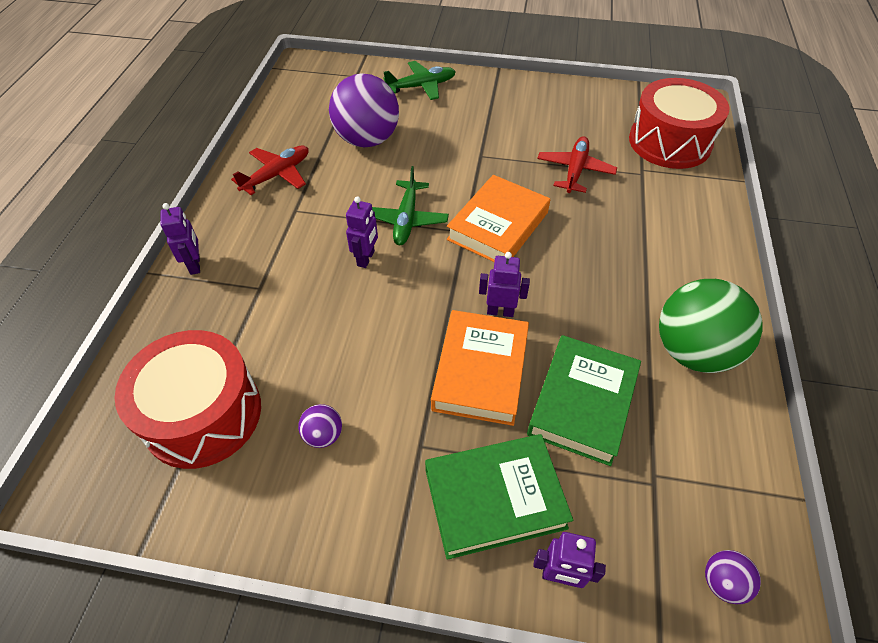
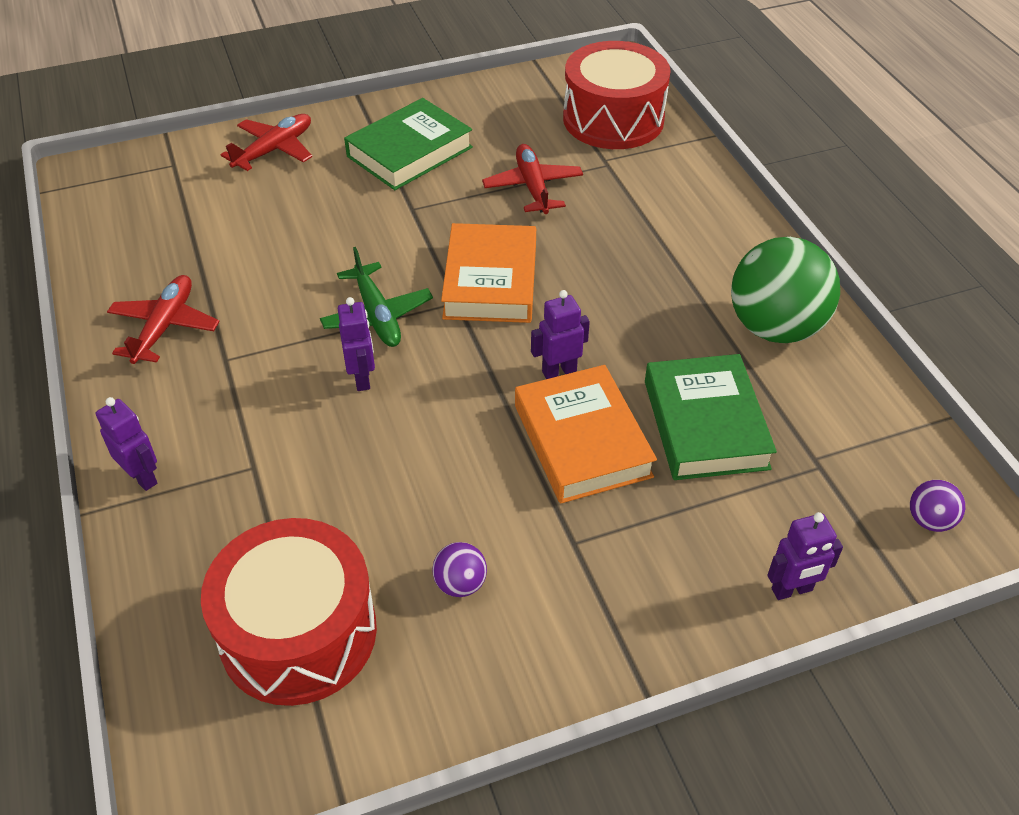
camera: 30 degrees left, 5 degrees down
(367, 140) = (253, 240): purple ball -> none
(421, 86) = (274, 150): green plane -> red plane
(494, 498) = (684, 554): green book -> green book (409, 152)

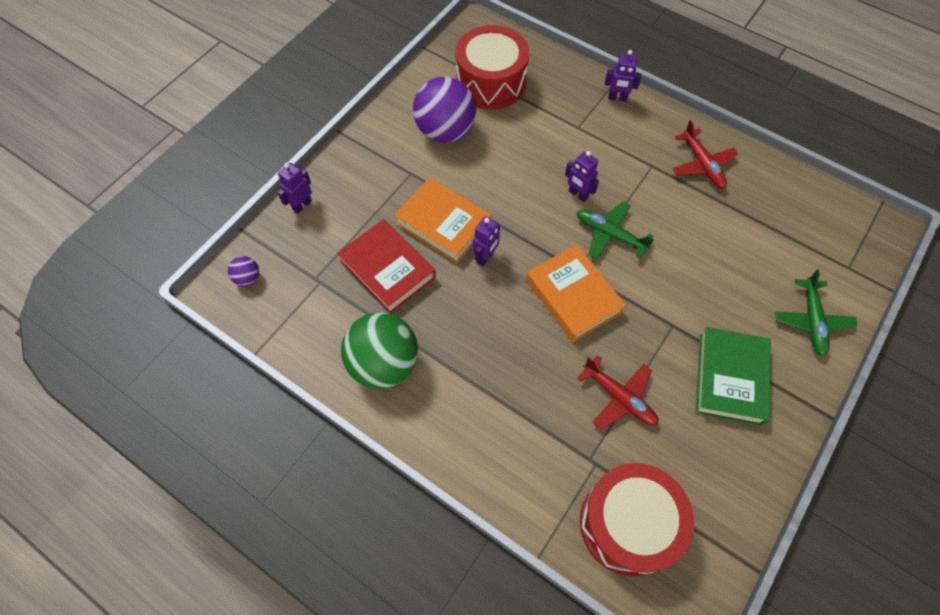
camera: 145 degrees right, 15 degrees up
(274, 150) = (811, 321): red plane -> green plane
(460, 584) = (445, 131): purple ball -> purple ball, size x2.33
(705, 424) = (388, 269): green book -> red book

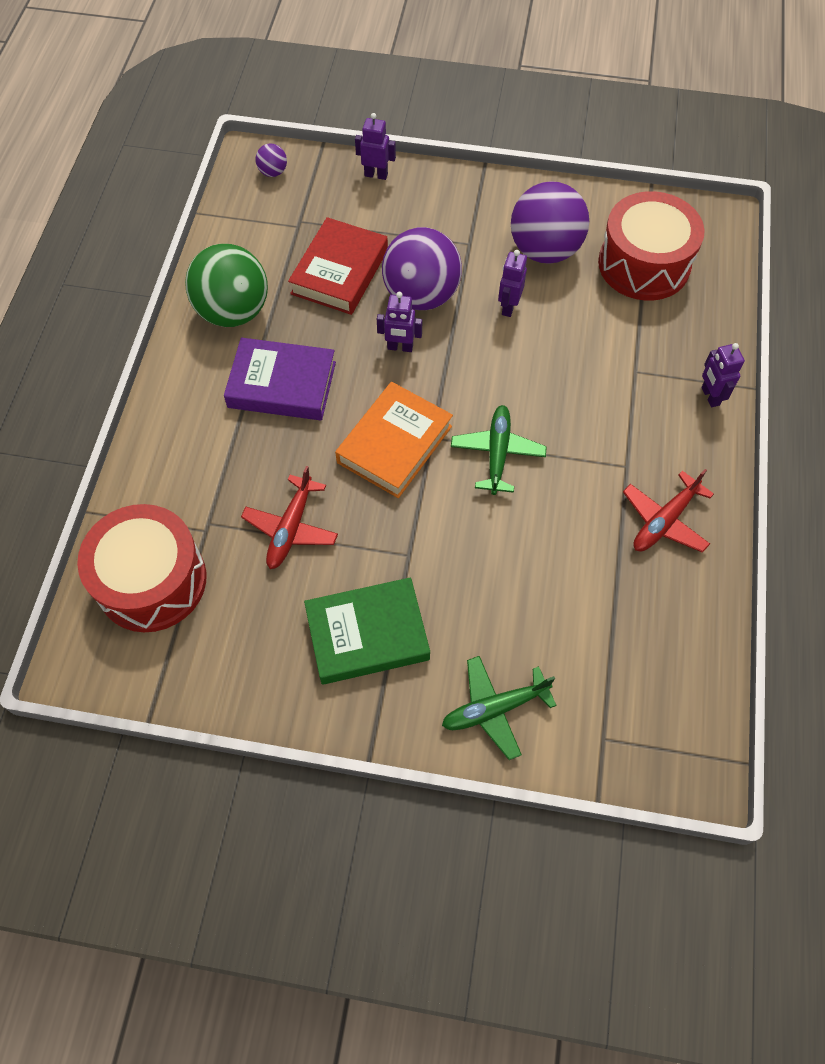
camera: 65 degrees right, 0 degrees up
(443, 224) = (421, 295): orange book -> purple ball
(479, 354) = (282, 385): none -> purple book
(578, 194) = (535, 403): purple robot -> purple robot (508, 307)

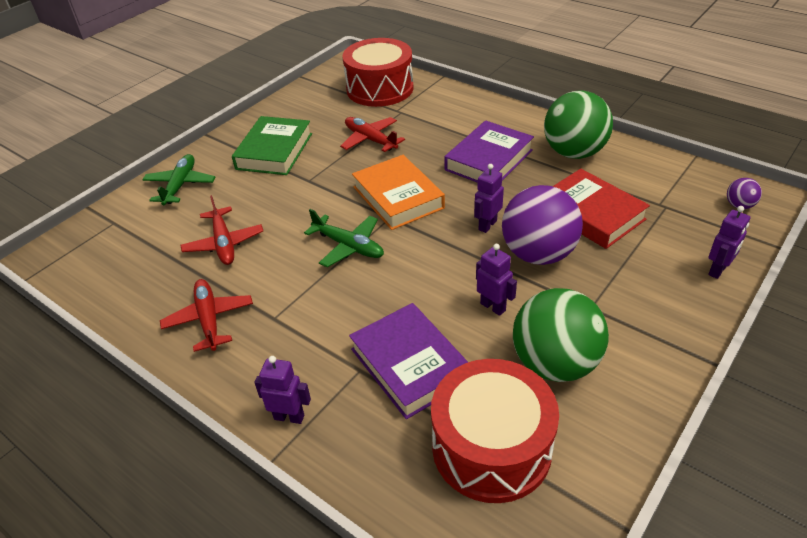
camera: 120 degrees right, 20 degrees down
(544, 250) = (554, 363): purple ball -> green ball
(562, 579) = (224, 243): none -> red plane
(607, 339) = (410, 365): none -> purple book

